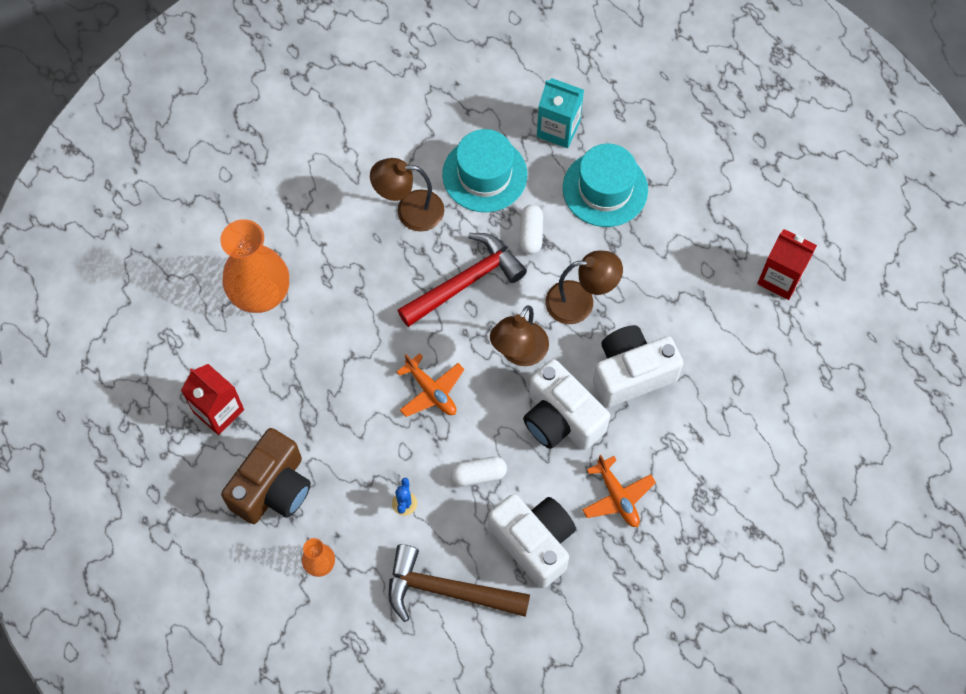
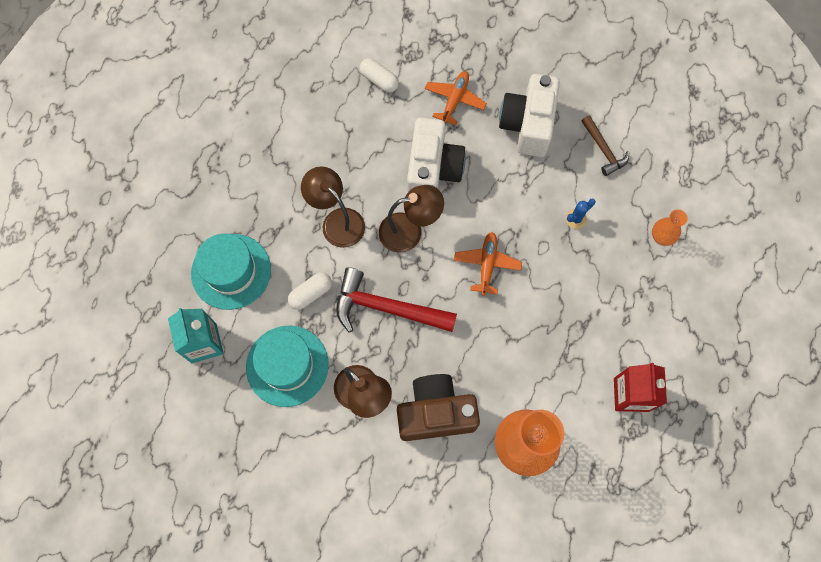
camera: 130 degrees left, 5 degrees up
(273, 488) = (645, 309): brown camera -> brown camera (435, 413)
(448, 590) = (603, 150): brown hammer -> brown hammer, size x0.56
(479, 474) = (515, 190): white capsule -> white capsule (379, 80)
(631, 373) = (363, 151): white camera -> none
(780, 278) = (213, 111): red carton -> none

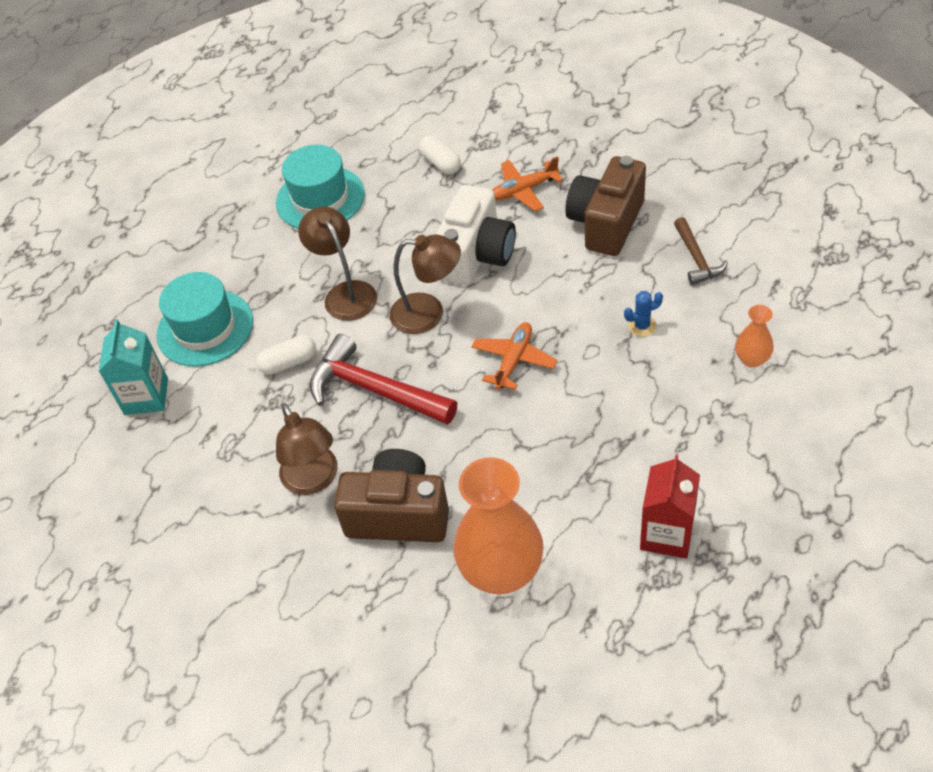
camera: 20 degrees right, 20 degrees down
(287, 365) = (233, 434): turquoise hat -> turquoise hat (320, 198)
(454, 100) = (523, 190): orange plane -> orange plane turned 150 degrees counterclockwise
(527, 125) = (606, 223): white camera -> brown camera

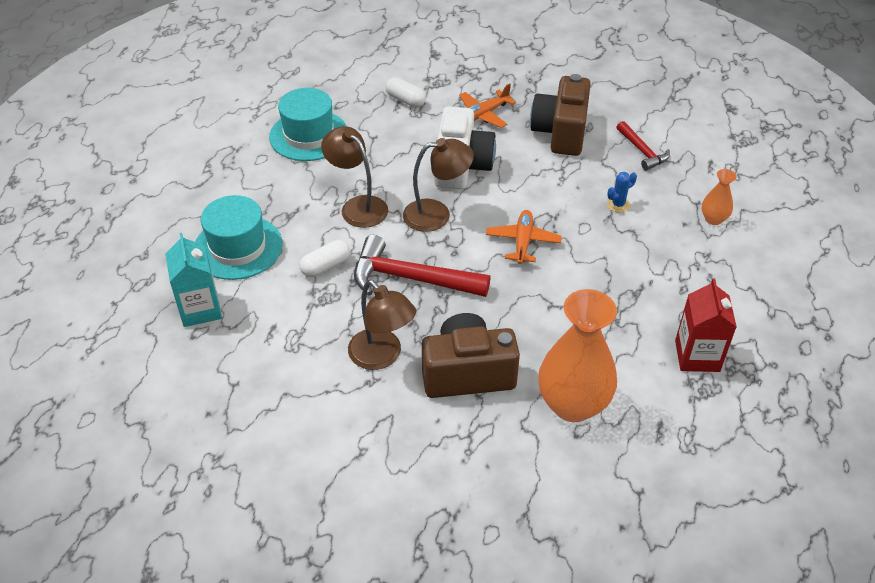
camera: 20 degrees left, 5 degrees down
(696, 258) = (642, 151): brown hammer -> red hammer

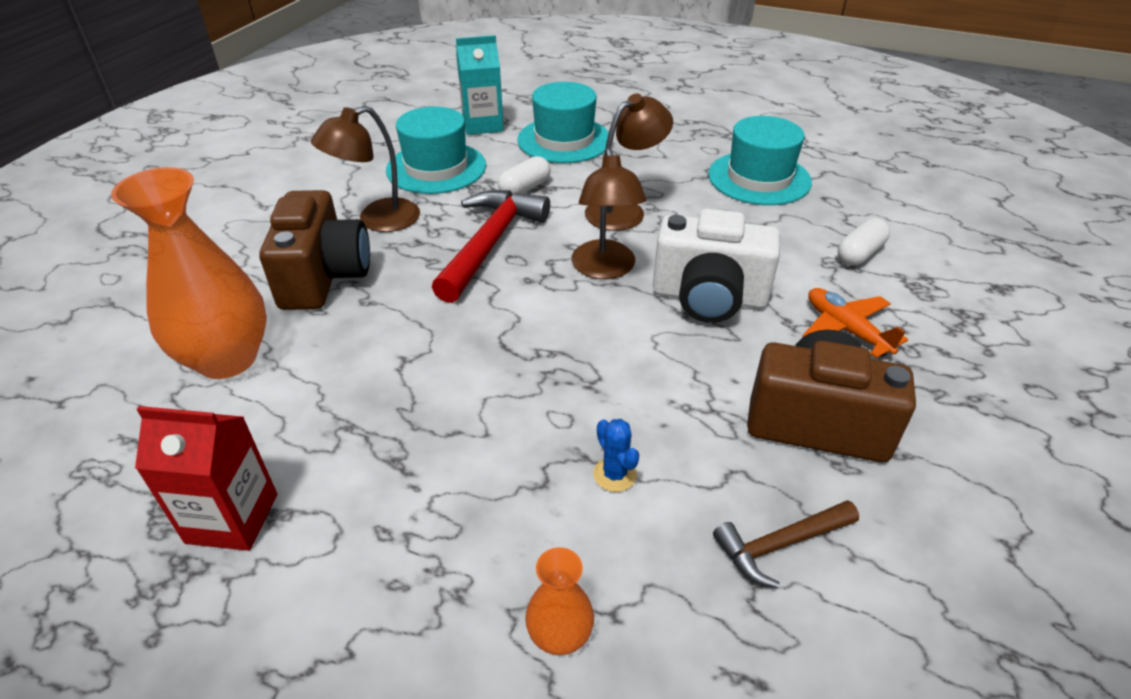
camera: 95 degrees right, 5 degrees down
(289, 331) = (436, 168): none -> turquoise hat
(326, 266) = (525, 188): white capsule -> white capsule turned 75 degrees clockwise
(523, 242) = (538, 344): orange plane -> none
(642, 151) = (780, 545): red hammer -> brown hammer

